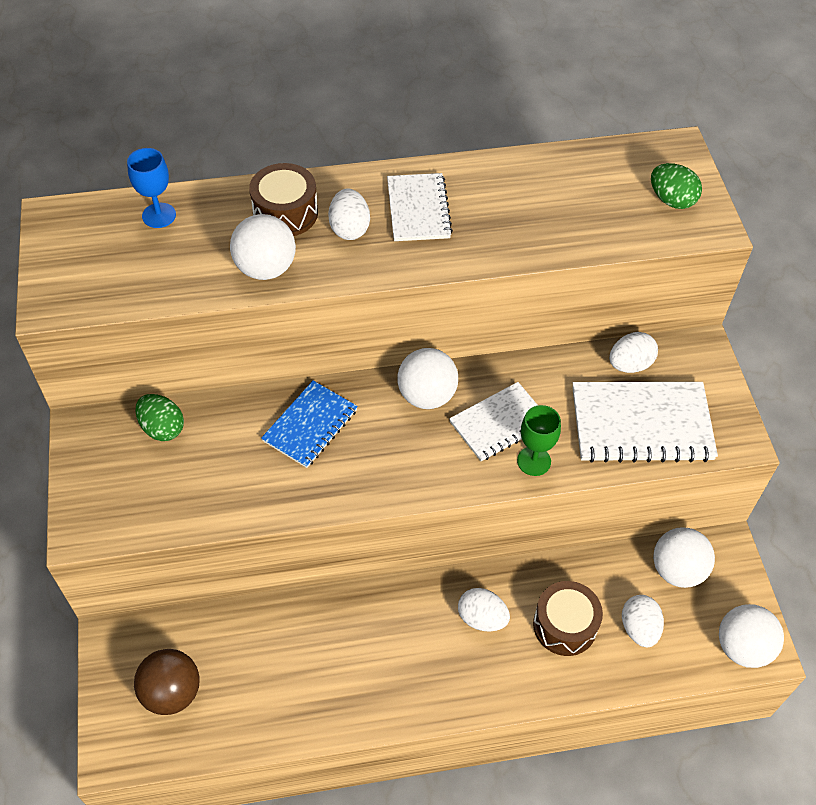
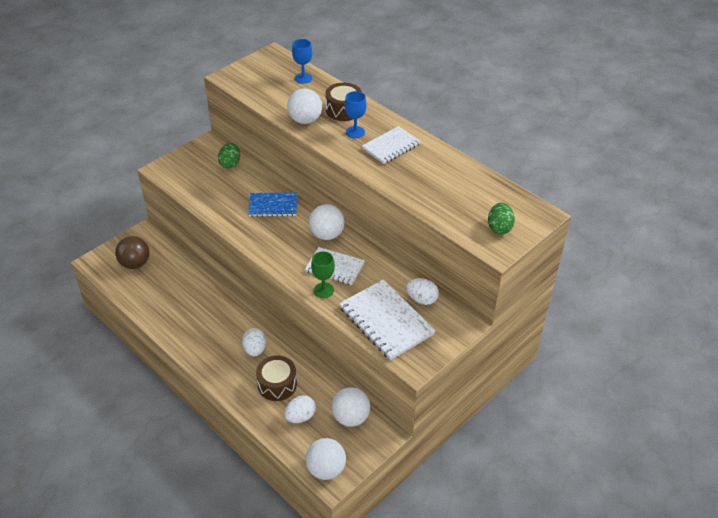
camera: 55 degrees right, 10 degrees down
(349, 228) = (355, 132): white egg -> blue goblet

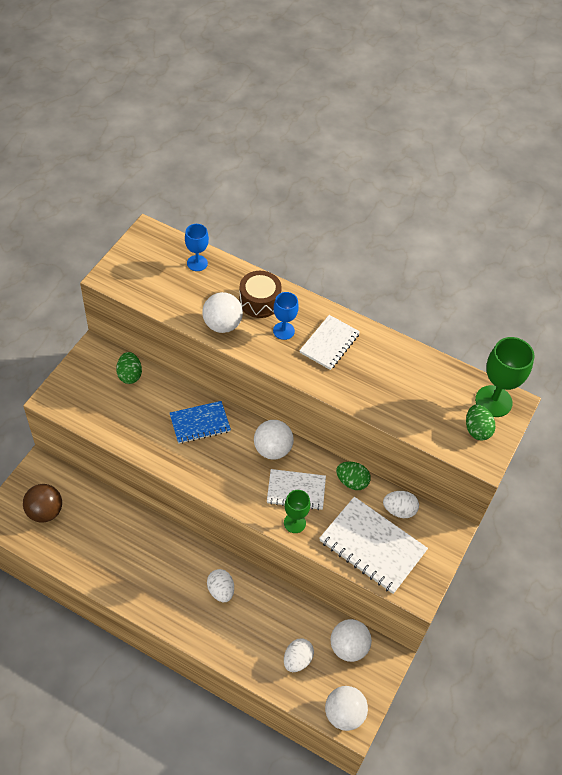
camera: 20 degrees left, 10 degrees up
(277, 384) = (259, 627): brown drum -> none
(387, 270) = (352, 482): none -> green egg
(524, 210) = (493, 401): none -> green goblet

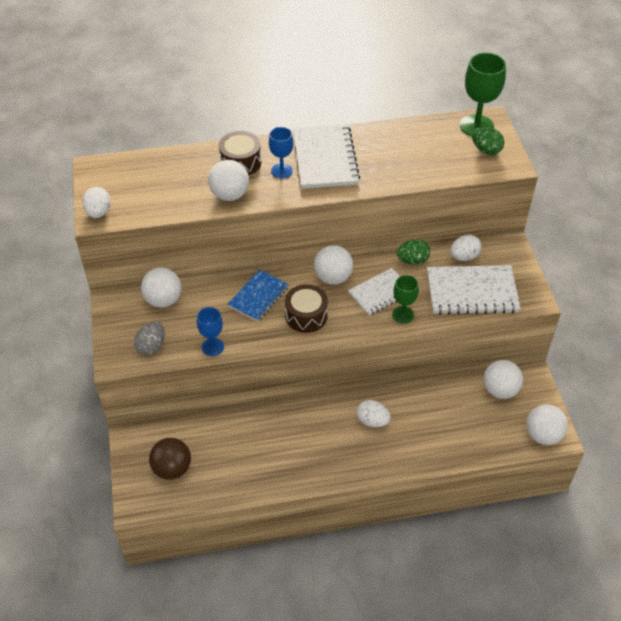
camera: 35 degrees left, 5 degrees down
(85, 407) = (151, 346): none -> grey egg
(130, 375) = (163, 300): green egg -> white ball
(197, 263) = (160, 165): blue goblet -> blue goblet (212, 347)
(219, 466) = (306, 316): none -> brown drum
(297, 660) = (475, 425): white egg -> white egg (98, 212)
(329, 343) = (325, 158): white notebook -> white notebook, size x1.57

